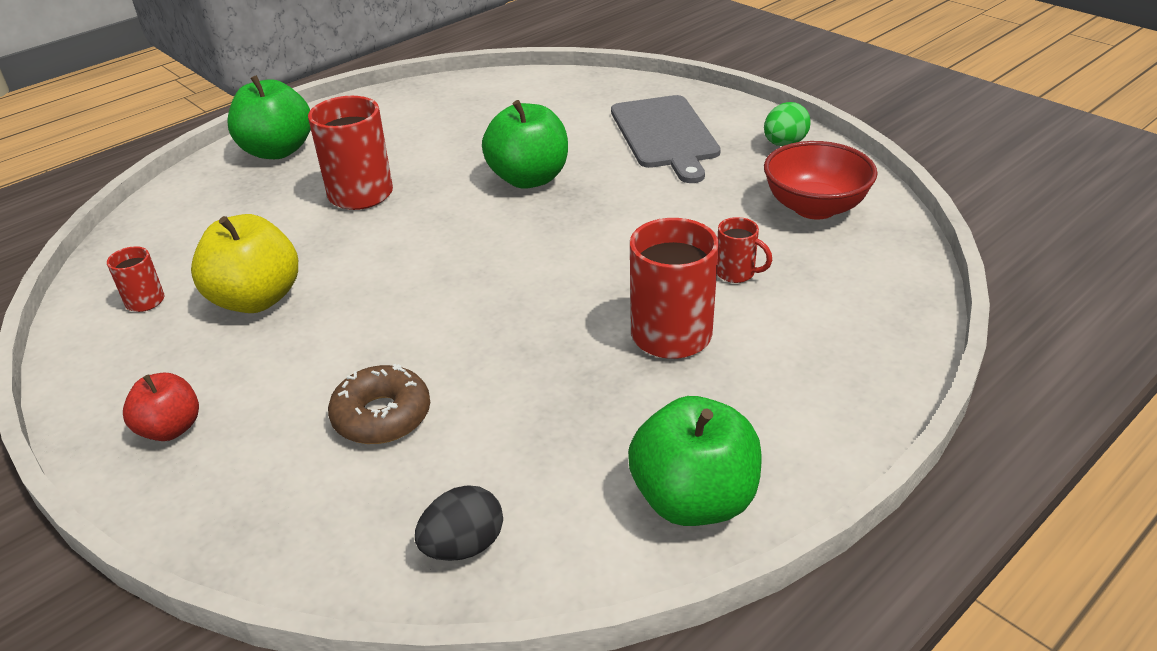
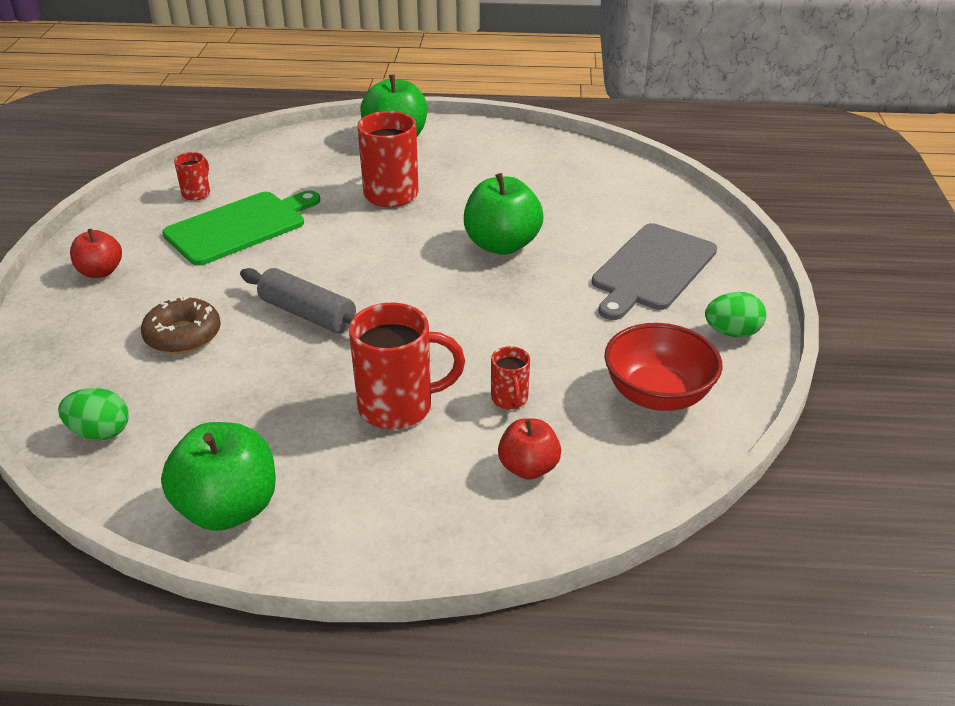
camera: 45 degrees right, 0 degrees up
(256, 299) = (240, 226): yellow apple -> green cutting board
(463, 546) = (100, 432): black egg -> green egg
(468, 322) = (308, 314): none -> grey rolling pin
(830, 305) = (528, 468): none -> red apple

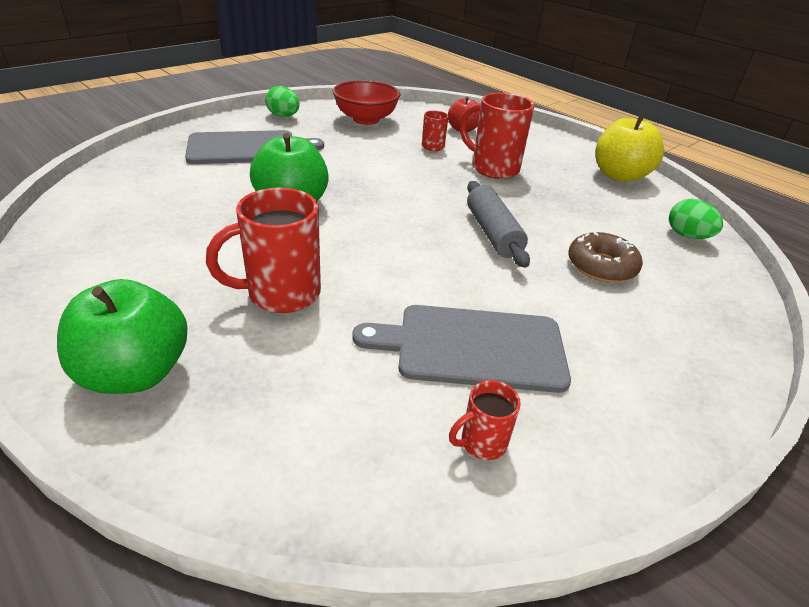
camera: 140 degrees left, 0 degrees up
(100, 272) = (662, 375): red apple -> none
(228, 508) = (619, 176): green apple -> yellow apple
(240, 226) = (473, 347): green cutting board -> grey cutting board

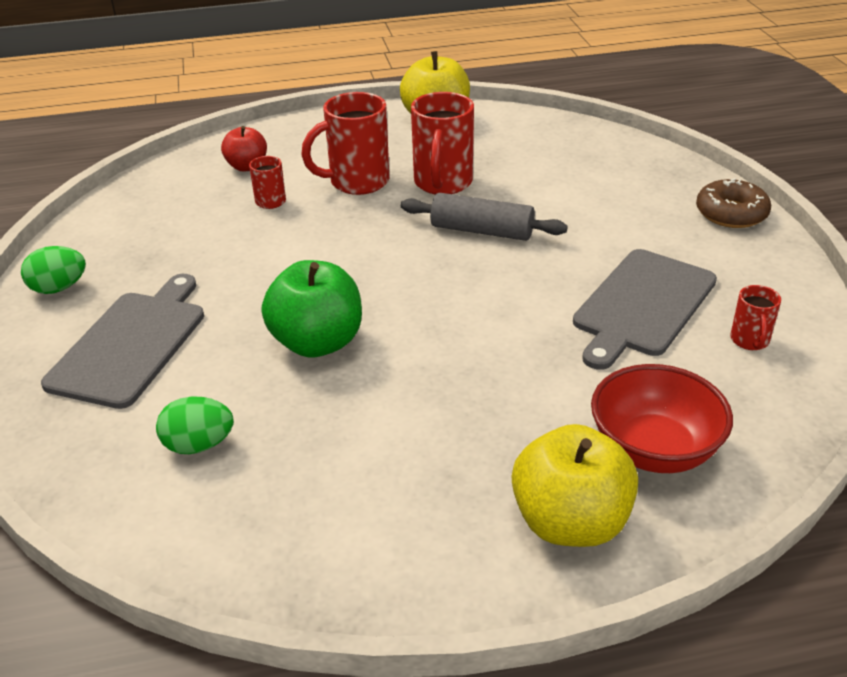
camera: 55 degrees left, 0 degrees up
(135, 373) = (570, 522): green apple -> yellow apple
(281, 294) = (497, 395): red mug -> red mug (442, 183)
(366, 119) = (145, 224): red bowl -> red bowl (653, 450)
(601, 266) = (574, 196): brown donut -> brown donut (731, 213)
(687, 236) = (559, 135): green egg -> green egg (199, 445)

